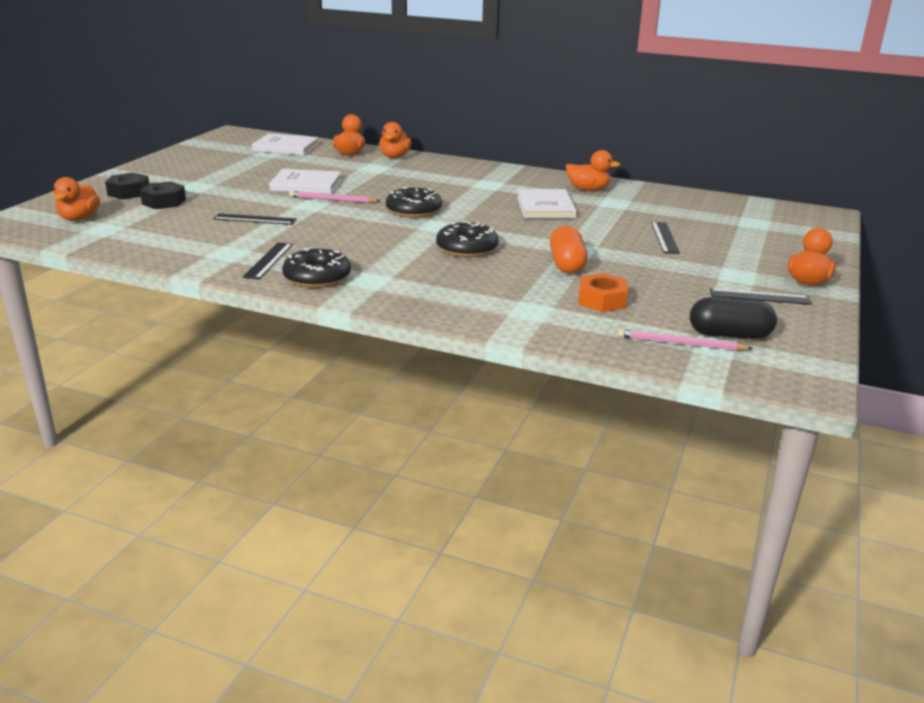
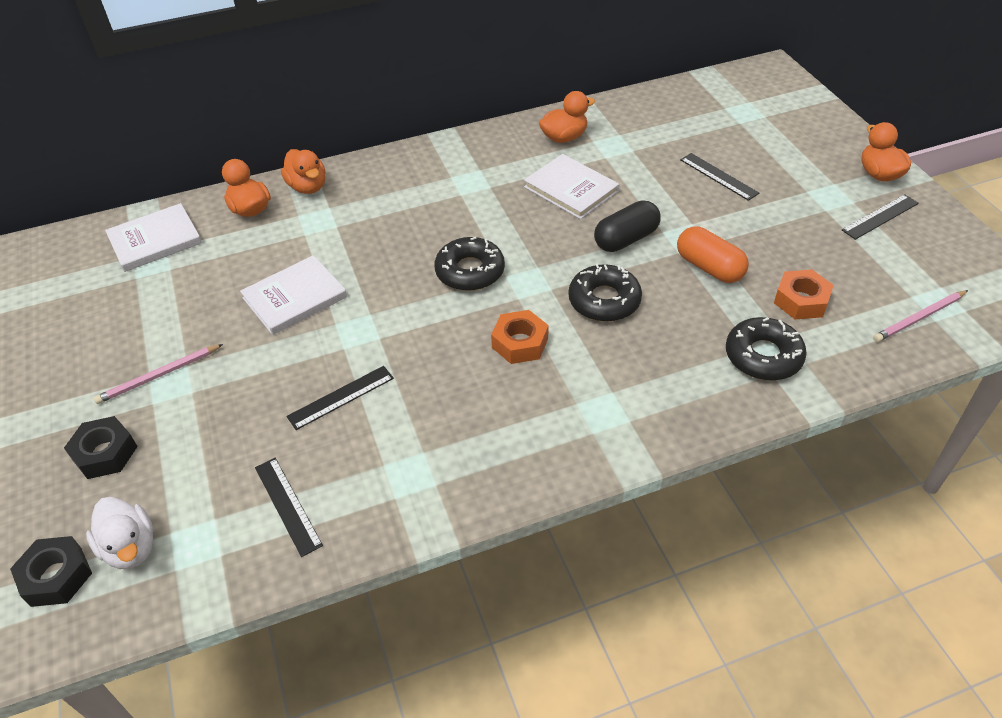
camera: 40 degrees left, 20 degrees up
(79, 218) = (130, 547): orange duck -> white duck
(164, 202) = (183, 440): black nut -> black nut (56, 576)
(269, 260) = (468, 455): black ruler -> black ruler (288, 505)
(317, 277) = (553, 445): black donut -> black donut (763, 356)
(332, 200) = (365, 307): pink pencil -> pink pencil (158, 376)
(382, 241) = (520, 343): none -> orange nut
(729, 335) = (928, 282): black capsule -> black capsule (626, 239)

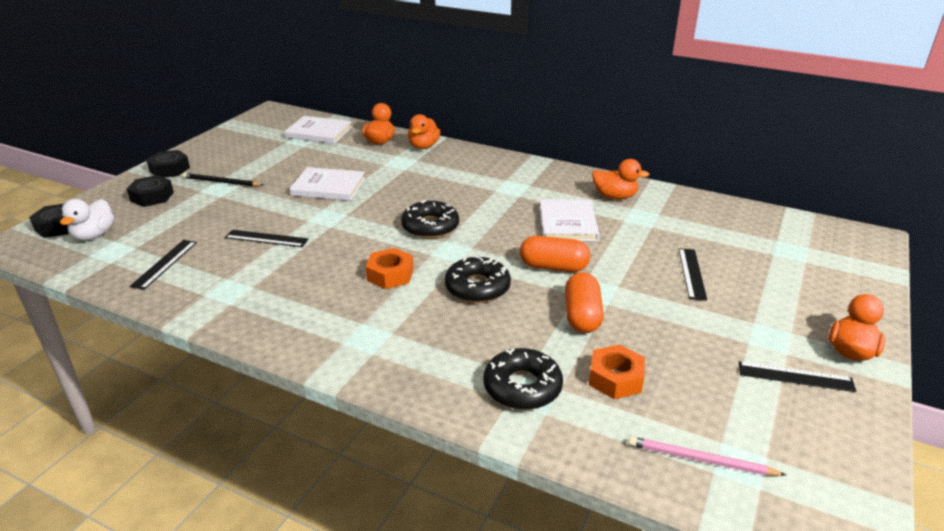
camera: 45 degrees right, 15 degrees down
(53, 407) = (170, 169): none -> black nut
(158, 376) = (221, 182): pink pencil -> black pencil
(626, 239) = (553, 267): black capsule -> orange capsule

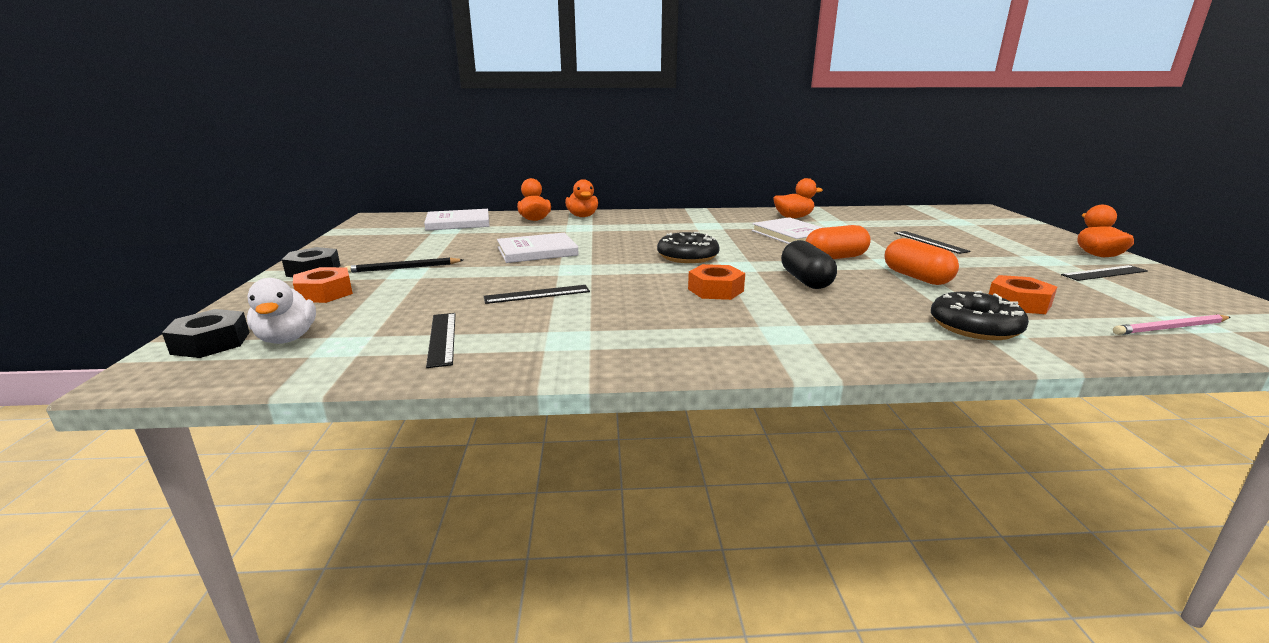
camera: 30 degrees left, 10 degrees down
(152, 196) = (325, 293): black nut -> orange nut
(477, 287) = (806, 280): black donut -> black capsule

